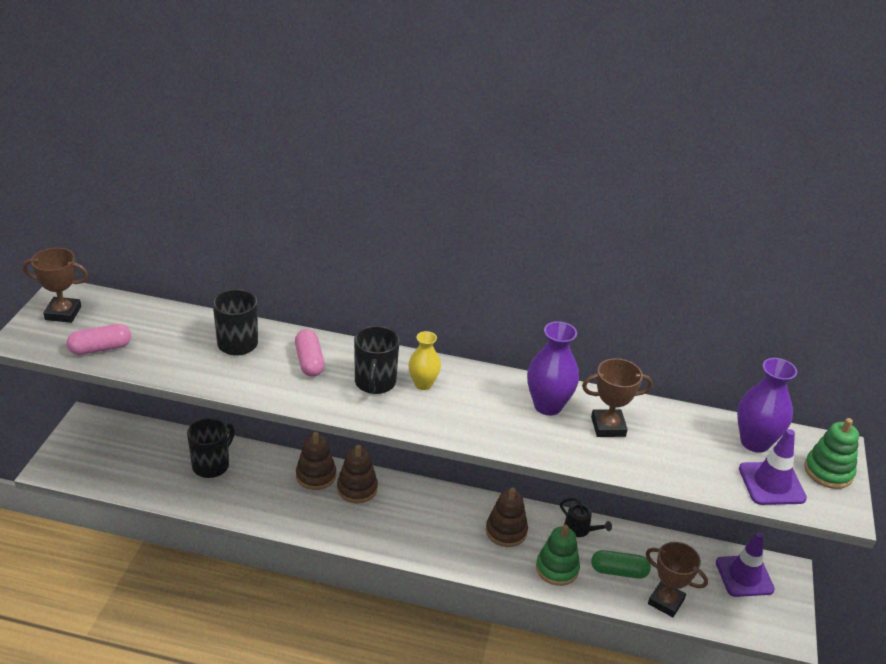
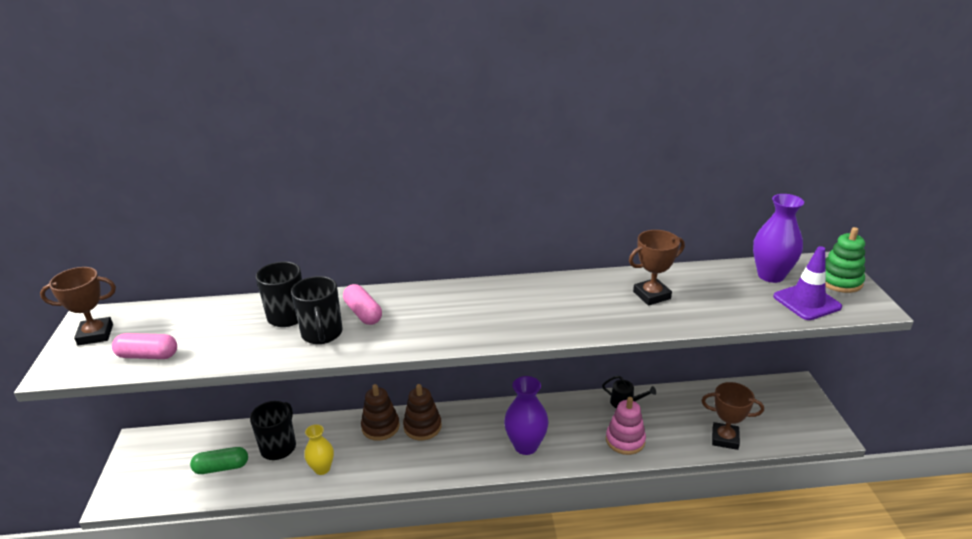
camera: 15 degrees left, 5 degrees down
(100, 348) = (148, 355): pink capsule -> pink capsule turned 45 degrees clockwise
(375, 383) = (433, 315): black mug -> black mug (322, 334)
(423, 384) = (476, 304): yellow vase -> yellow vase (322, 468)
(506, 531) = (567, 423): brown stacking toy -> none
(548, 406) = (592, 293): purple vase -> purple vase (526, 445)
(557, 569) = (625, 440): green stacking toy -> pink stacking toy
(619, 571) = (674, 426): green capsule -> green capsule (221, 467)
(744, 576) = (769, 399): purple traffic cone -> none

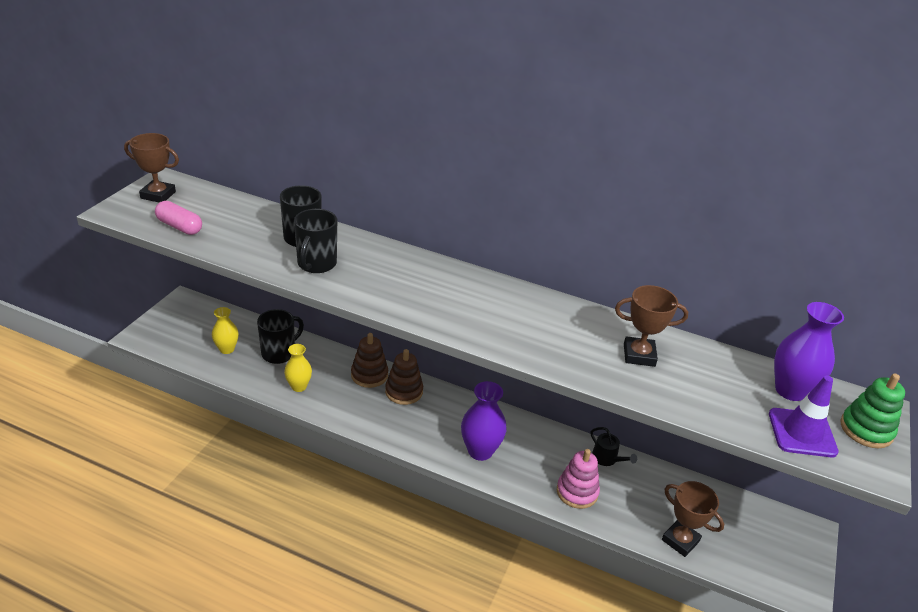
camera: 25 degrees right, 5 degrees up
(221, 467) = (227, 349): green capsule -> yellow vase
(363, 313) = (363, 261): pink capsule -> none

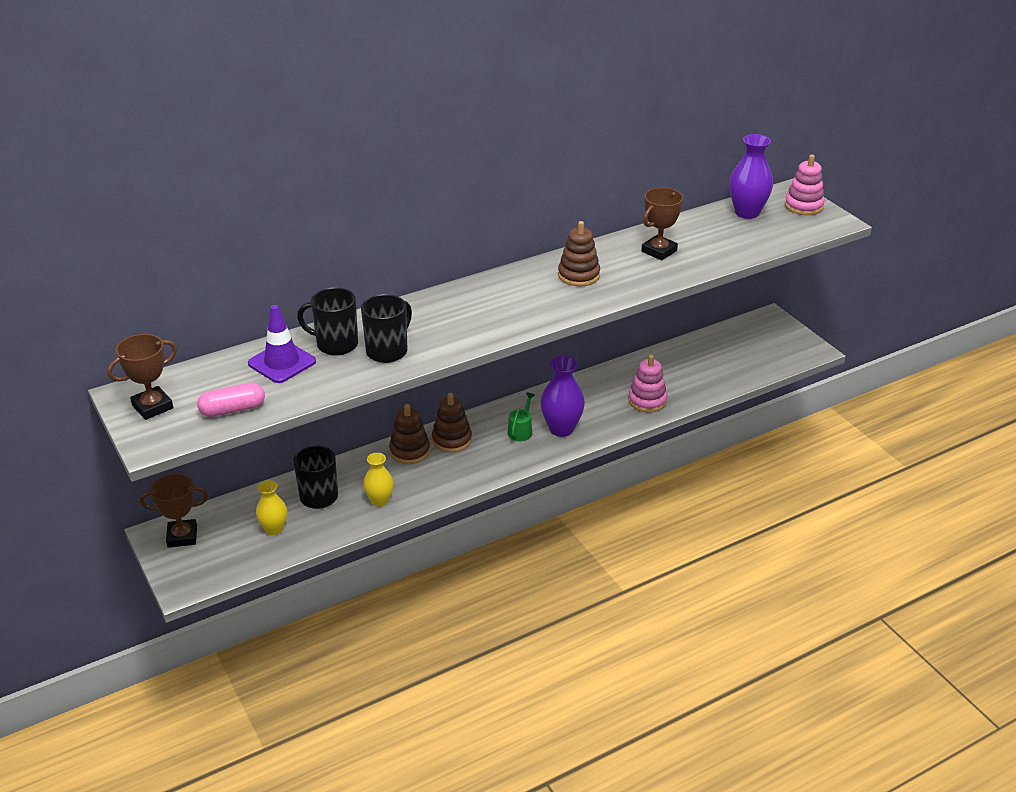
camera: 50 degrees left, 0 degrees up
(316, 264) = (388, 351): black mug -> black mug turned 105 degrees counterclockwise
(453, 426) = (521, 431): none -> green watering can
(537, 321) = (578, 275): none -> brown stacking toy
(607, 458) = (629, 369): black watering can -> none
(680, 540) = (731, 377): brown trophy -> brown trophy (182, 536)
(802, 433) = (786, 229): purple traffic cone -> purple traffic cone (282, 362)
(866, 430) = (803, 206): green stacking toy -> pink stacking toy

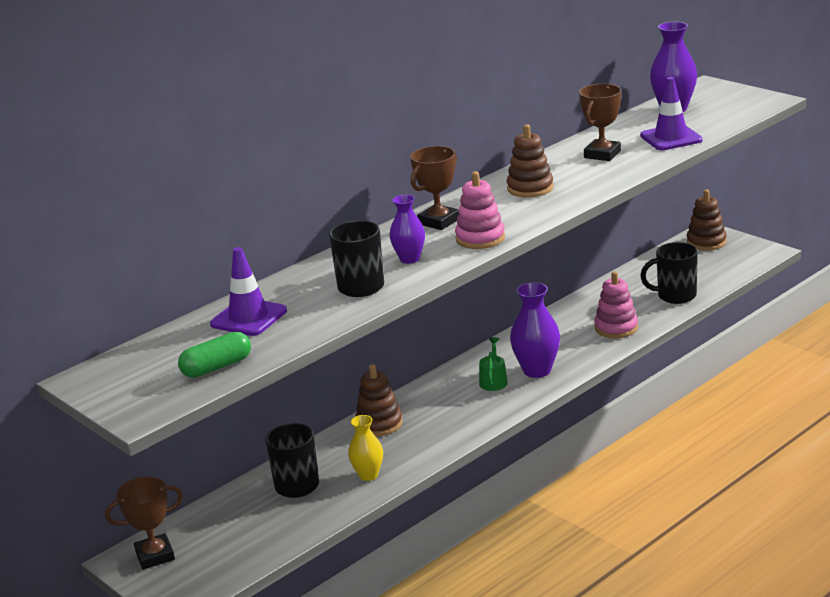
camera: 10 degrees left, 10 degrees down
(152, 407) = (122, 382): brown trophy -> brown trophy (439, 221)
(233, 409) = (217, 367): pink capsule -> green capsule
(274, 529) = (260, 526): yellow vase -> none
(336, 344) = (300, 291): black mug -> black mug (675, 296)
(441, 330) = (409, 259): none -> purple vase
(452, 440) = (421, 404): brown stacking toy -> brown stacking toy (706, 242)
(727, 246) = (671, 138): none -> purple traffic cone
(803, 206) = (728, 94): pink stacking toy -> pink stacking toy (480, 238)

